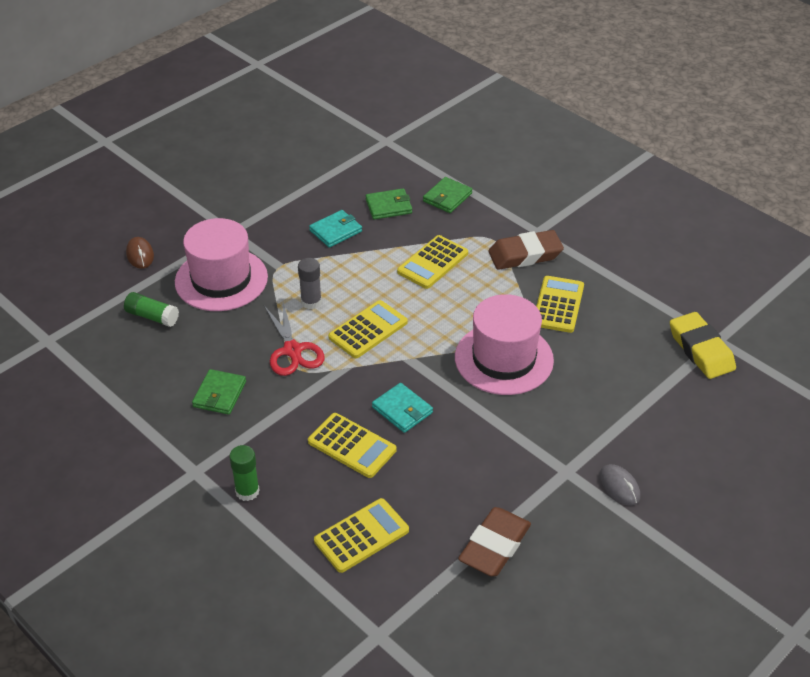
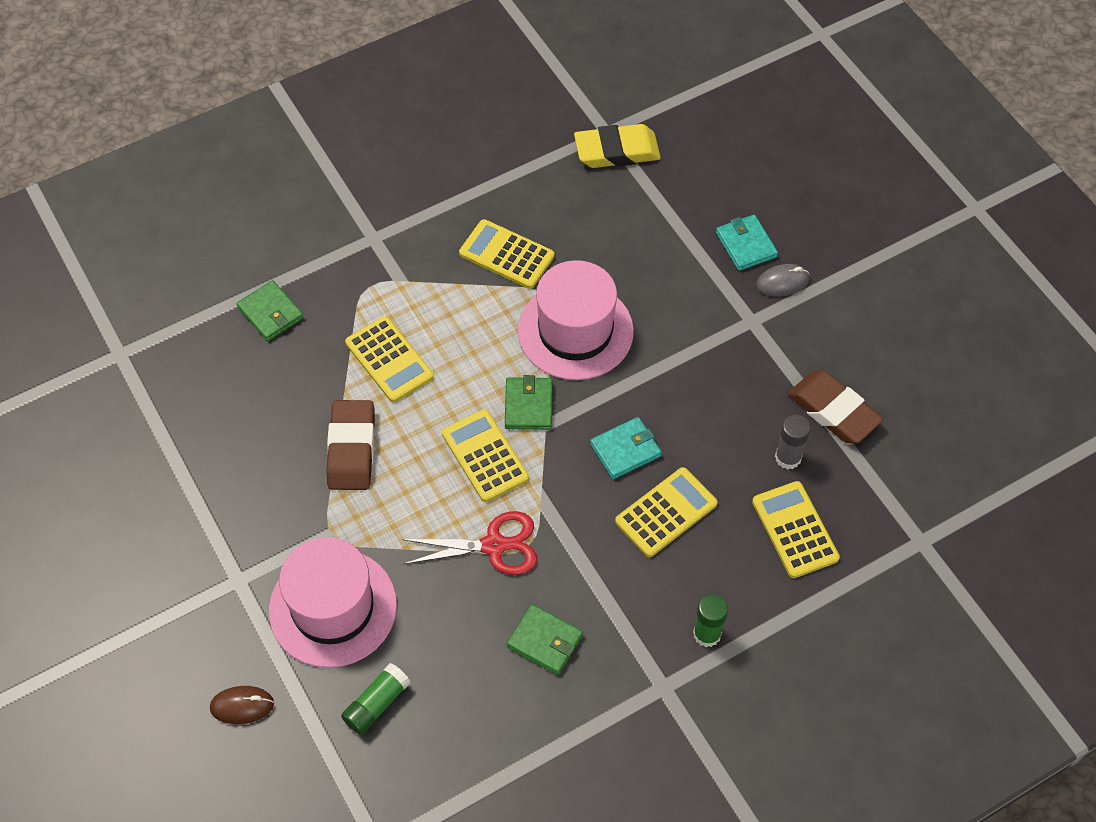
camera: 75 degrees left, 15 degrees up
(311, 302) = (414, 508): grey glue stick -> grey glue stick (788, 457)
(336, 231) = (287, 453): turquoise wallet -> turquoise wallet (746, 245)
(388, 206) = (261, 382): green wallet -> green wallet (528, 405)
(525, 255) = (410, 262): brown eraser -> brown eraser (352, 449)

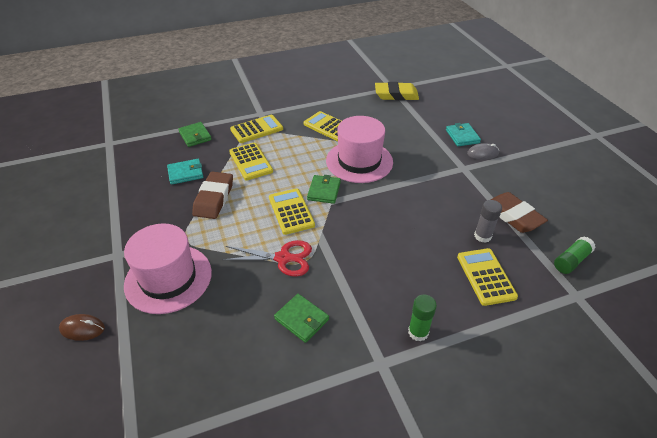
camera: 10 degrees right, 15 degrees down
(377, 704) = (173, 342): green glue stick -> green glue stick (571, 261)
(625, 450) = (378, 219): turquoise wallet -> turquoise wallet (185, 173)
(666, 513) = (399, 255): yellow calculator -> yellow calculator (257, 129)

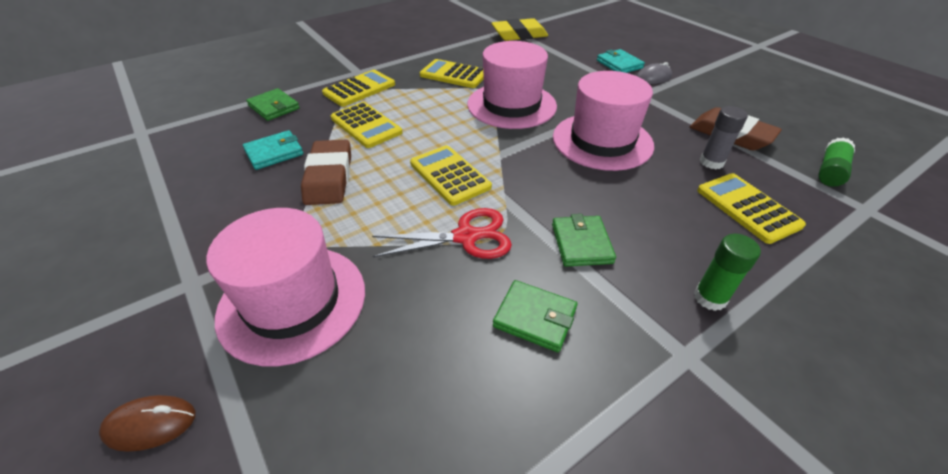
camera: 15 degrees left, 0 degrees up
(324, 191) = (483, 144): green wallet -> green wallet (581, 243)
(410, 203) = (602, 141): none -> pink hat

